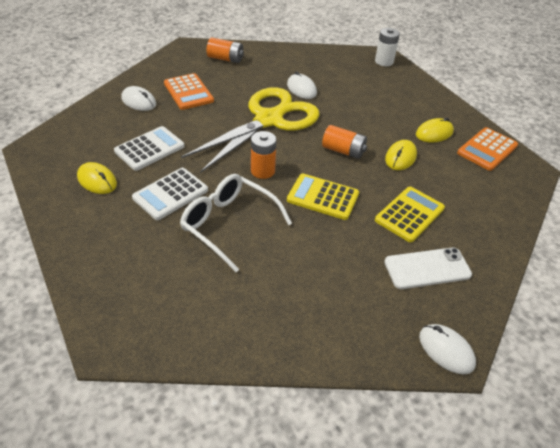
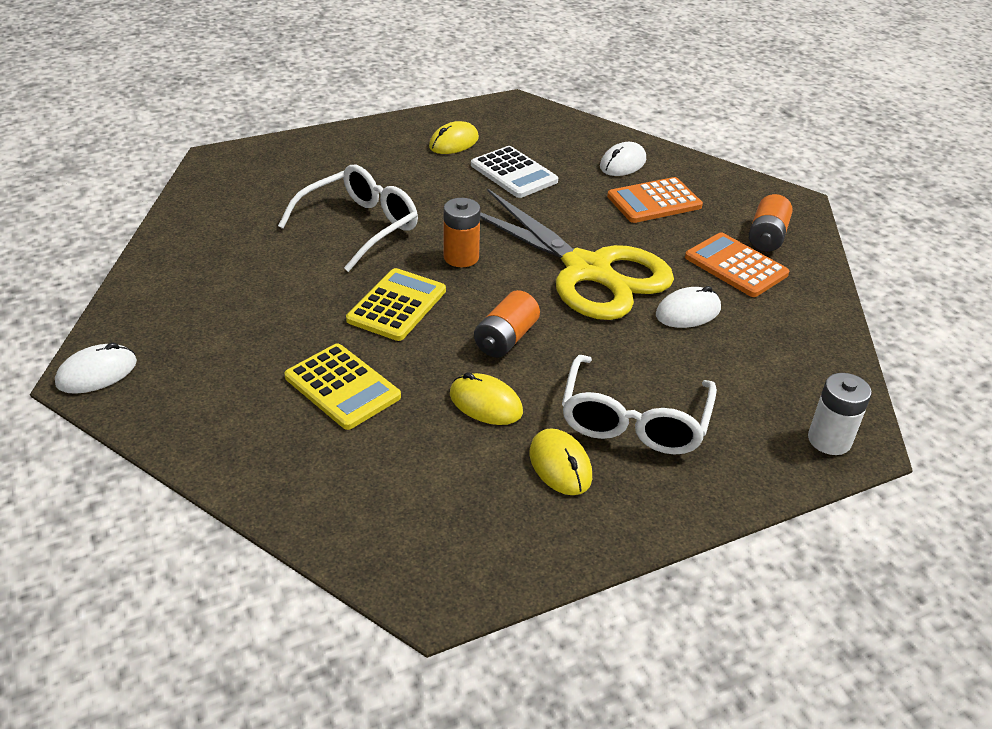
camera: 95 degrees right, 5 degrees down
(170, 194) = (423, 188): white calculator -> none
(394, 110) = (634, 421): none -> white glasses
(427, 268) = (230, 384): white phone -> none
(487, 149) = (506, 537): orange calculator -> orange calculator (736, 266)

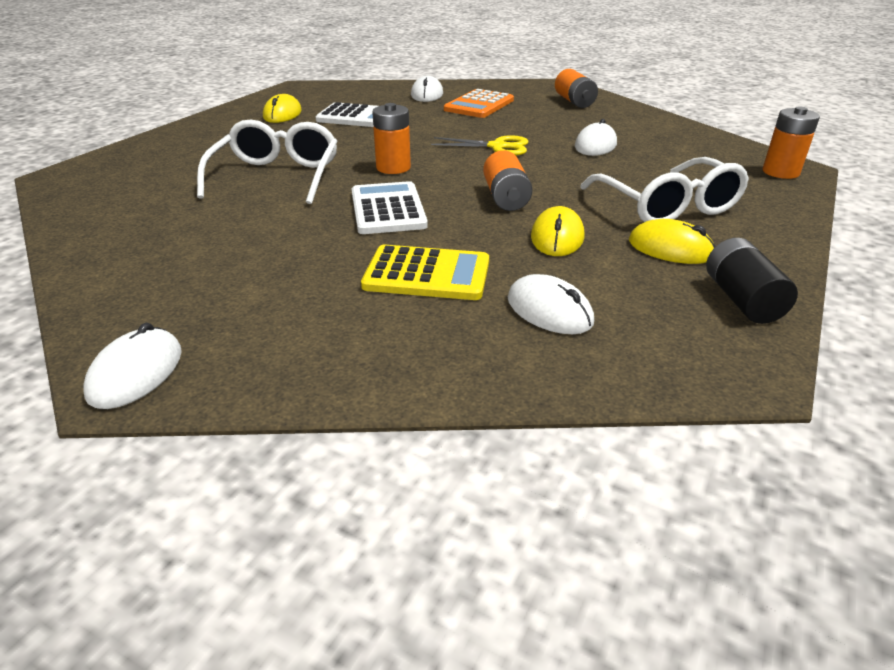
camera: 35 degrees left, 5 degrees down
(380, 467) = (549, 310): none -> white mouse
(397, 305) = (388, 209): yellow calculator -> white calculator
(485, 403) = (557, 237): yellow mouse -> yellow mouse turned 75 degrees counterclockwise
(535, 543) = (742, 300): none -> black battery
(588, 271) = (498, 147): yellow scissors -> yellow scissors, size x0.44
(736, 266) = (581, 118): orange calculator -> none
(829, 440) = (780, 172): white battery -> orange battery

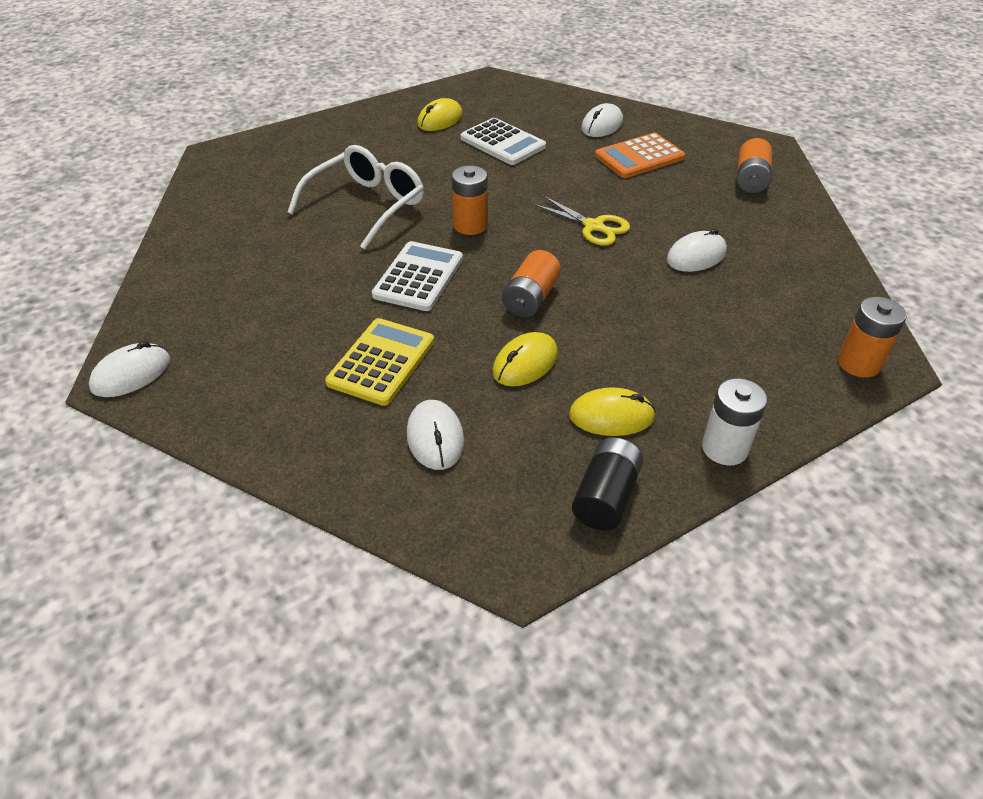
camera: 30 degrees right, 10 degrees up
(427, 274) = (381, 362): yellow calculator -> yellow calculator turned 105 degrees counterclockwise
(667, 206) = (671, 365): white glasses -> none
(670, 248) = (611, 416): yellow mouse -> yellow mouse turned 60 degrees counterclockwise
(774, 241) = (724, 448): none -> white battery

